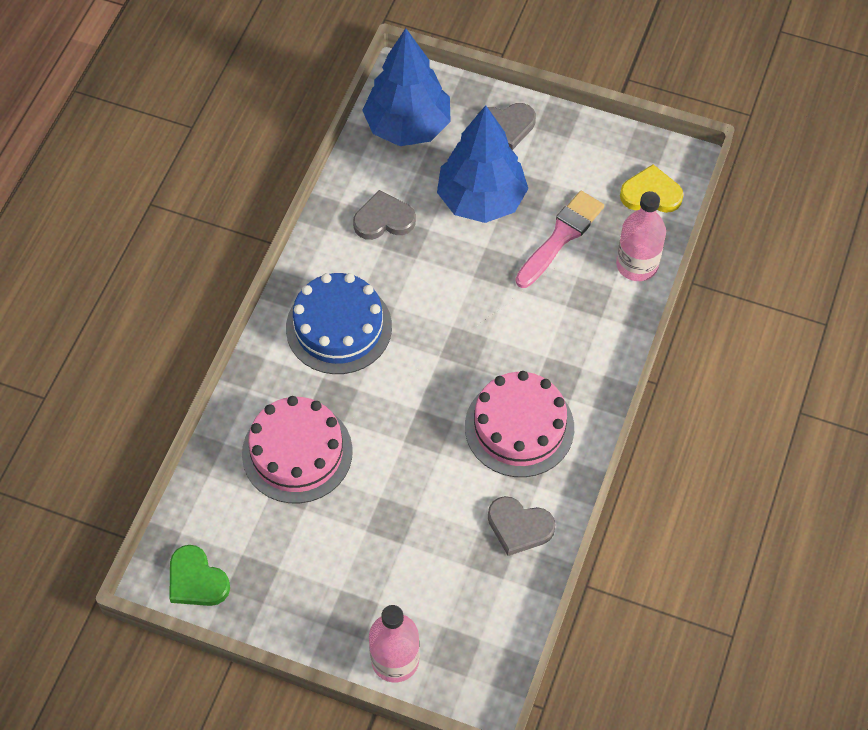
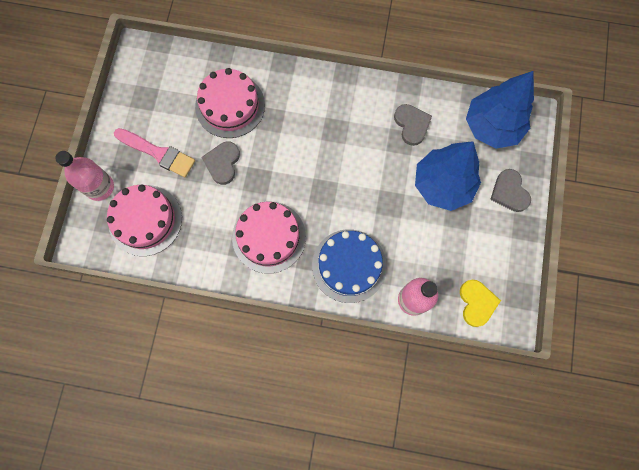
camera: 80 degrees right, 15 degrees up
(196, 580) = (139, 68): green heart -> none
(339, 327) = (323, 113): blue cake -> blue cake (349, 265)
(463, 596) = (145, 220): none -> pink cake
(519, 527) = (197, 247): grey heart -> grey heart (222, 163)
(561, 237) = (424, 243): pink brush -> pink brush (158, 153)

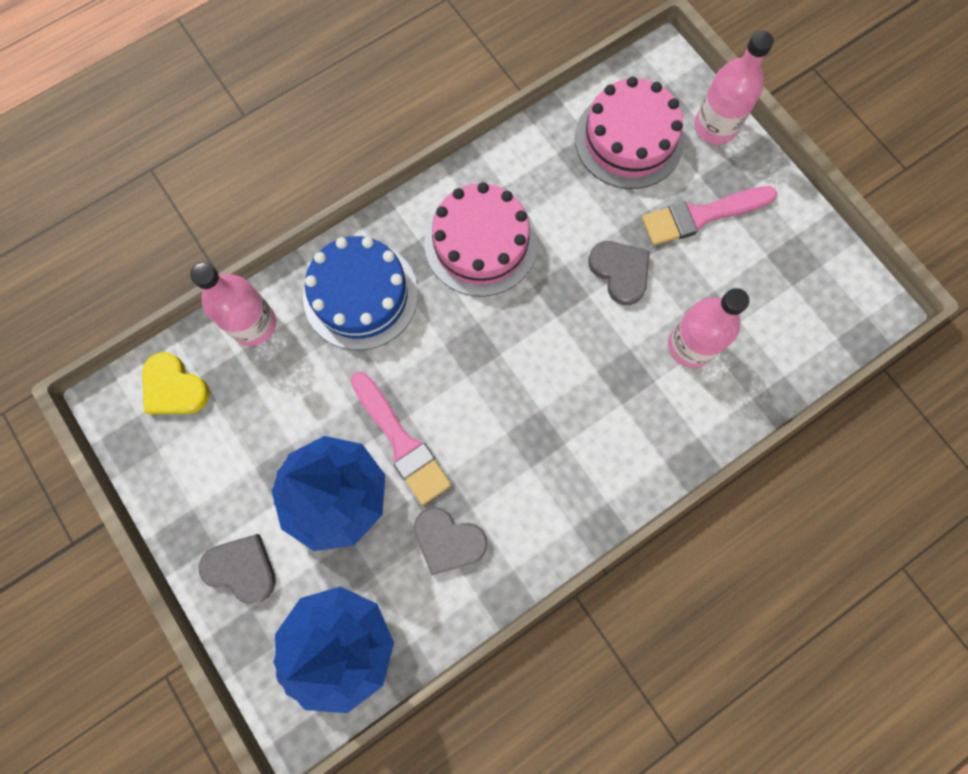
camera: 135 degrees right, 0 degrees up
(230, 106) = (690, 345): pink cake -> pink bottle
(394, 181) = (401, 442): none -> pink brush

